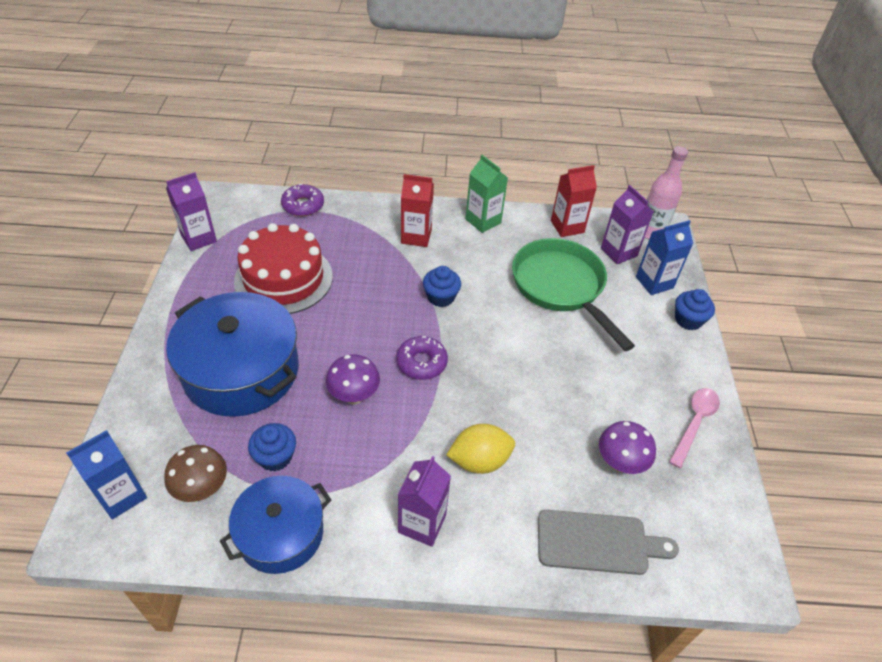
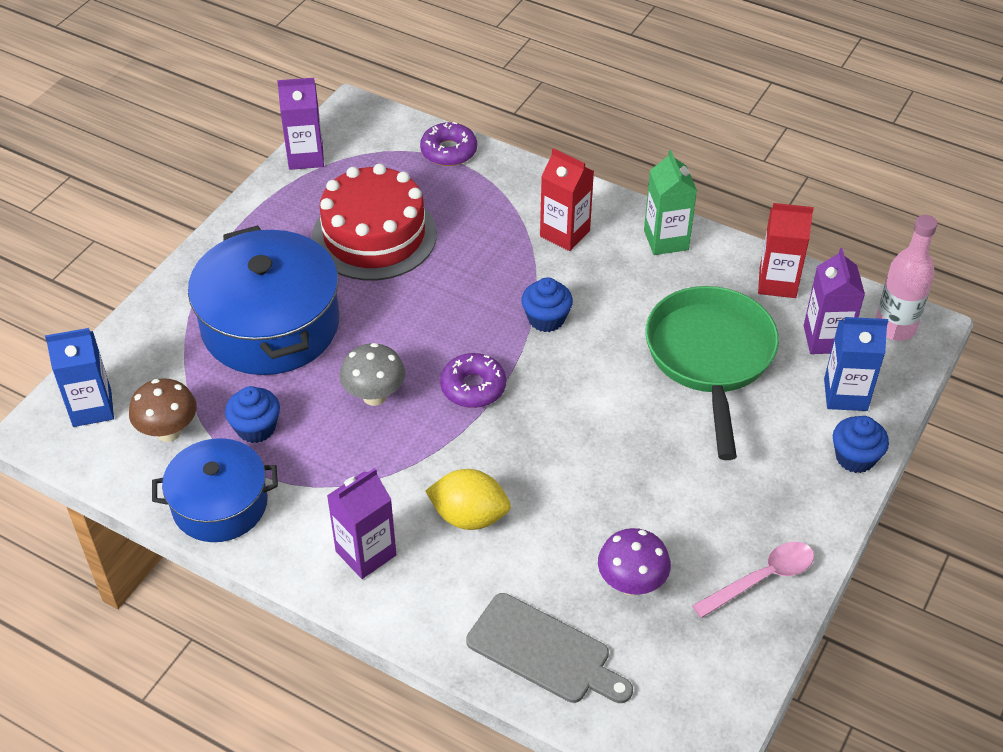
camera: 30 degrees right, 0 degrees up
(354, 396) = (374, 396): purple mushroom -> grey mushroom

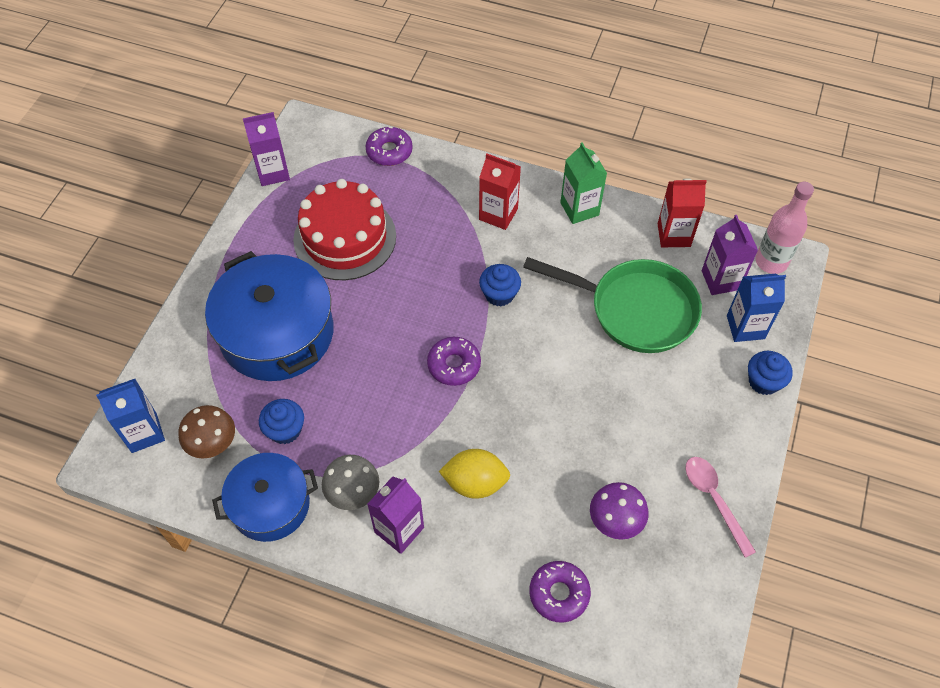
camera: 10 degrees left, 10 degrees up
(374, 396) = (376, 385): grey mushroom -> grey mushroom (353, 494)
(544, 651) = (559, 594): grey cutting board -> purple donut
(710, 358) = (635, 310): green pan -> green pan turned 120 degrees clockwise
(762, 579) = (714, 500): pink spoon -> pink spoon turned 75 degrees counterclockwise

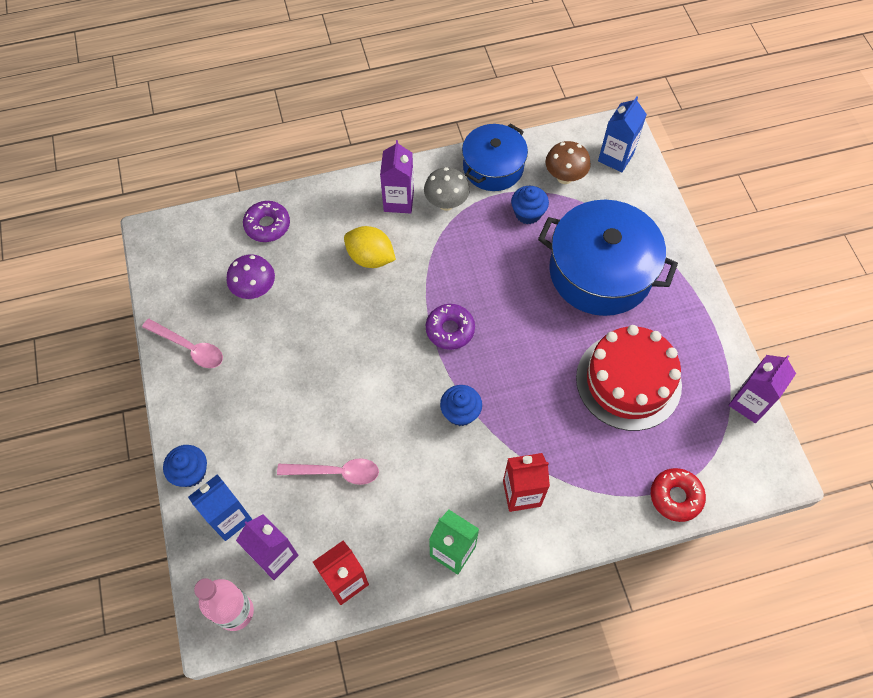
camera: 145 degrees right, 5 degrees up
(389, 151) = (675, 497): purple donut -> red donut
(475, 483) = (370, 258): yellow lemon -> yellow lemon turned 60 degrees clockwise
(635, 310) = (336, 472): green pan -> pink spoon

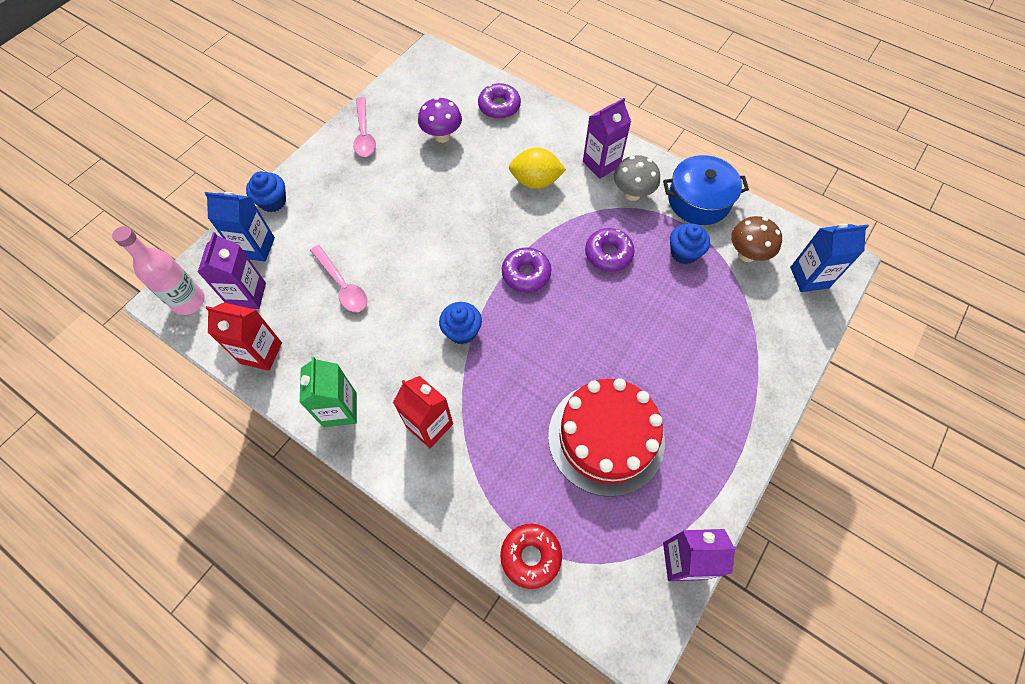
camera: 50 degrees right, 0 degrees up
(370, 258) = (535, 181): yellow lemon -> yellow lemon turned 75 degrees counterclockwise
(484, 261) = (608, 254): none -> purple donut
(600, 271) = (687, 342): blue pot -> none

